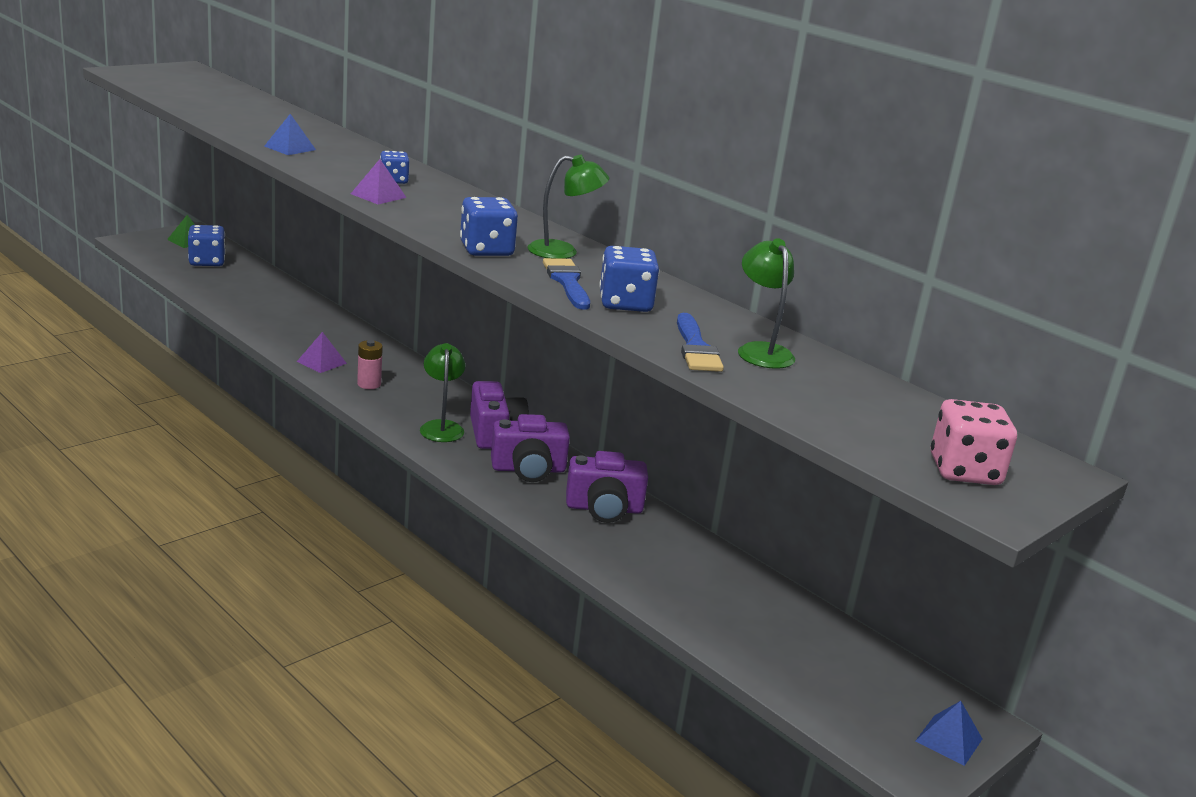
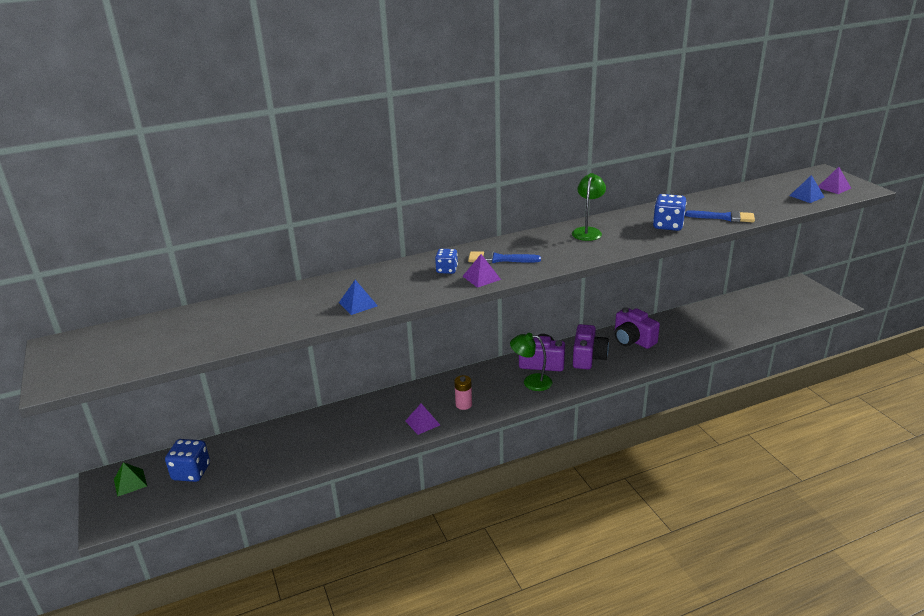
camera: 65 degrees left, 5 degrees up
(486, 250) = (589, 252): blue dice -> none
(567, 282) = (638, 236): blue brush -> blue brush (499, 259)
(604, 508) = (632, 340): purple camera -> purple camera turned 120 degrees clockwise
(761, 351) = (722, 204): green lamp -> none
(948, 740) = (812, 293): blue pyramid -> blue pyramid (806, 196)
(964, 471) = (834, 187): pink dice -> purple pyramid

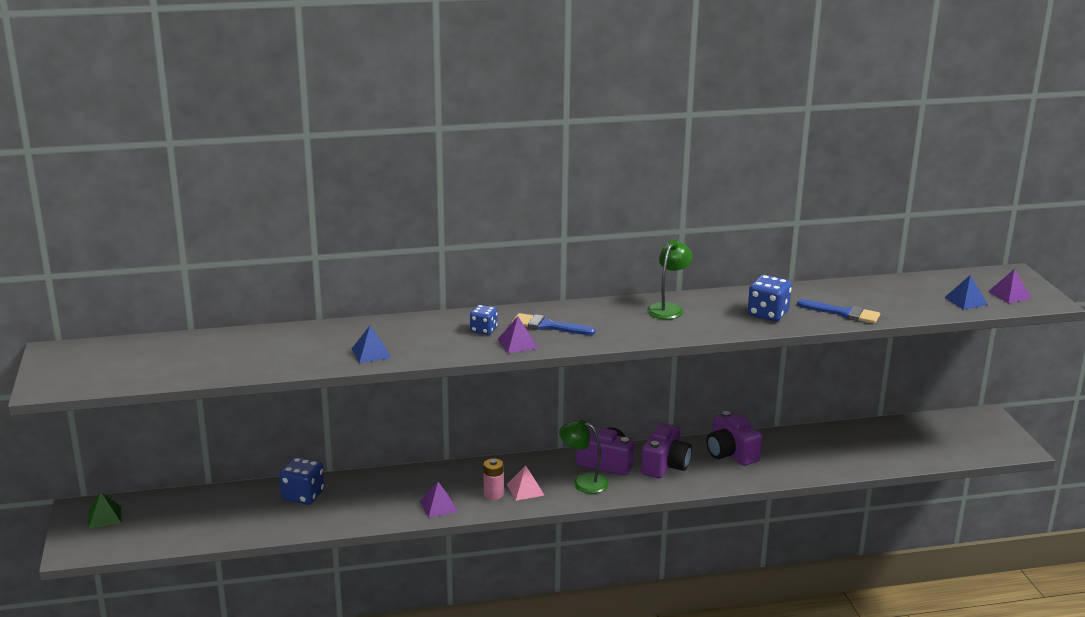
camera: 10 degrees right, 5 degrees down
(191, 472) = (170, 517): blue dice -> blue dice (303, 495)
(487, 396) = (525, 490): none -> pink pyramid

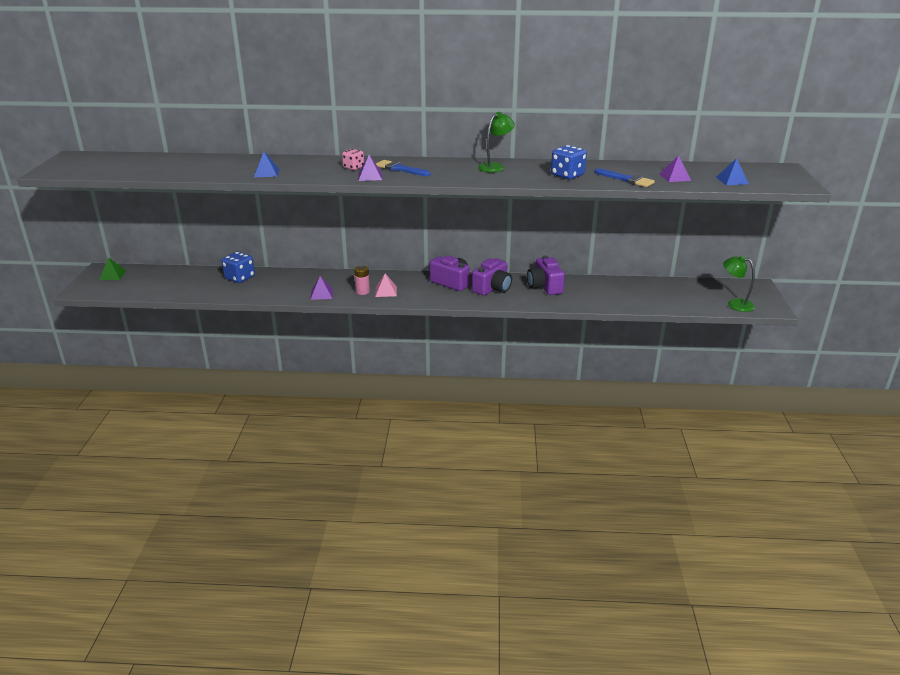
camera: 15 degrees right, 5 degrees up
(483, 330) = (353, 167): blue dice -> pink dice
(583, 482) = (428, 291): green lamp -> green lamp (735, 304)
(1009, 295) = (771, 180): purple pyramid -> purple pyramid (675, 177)

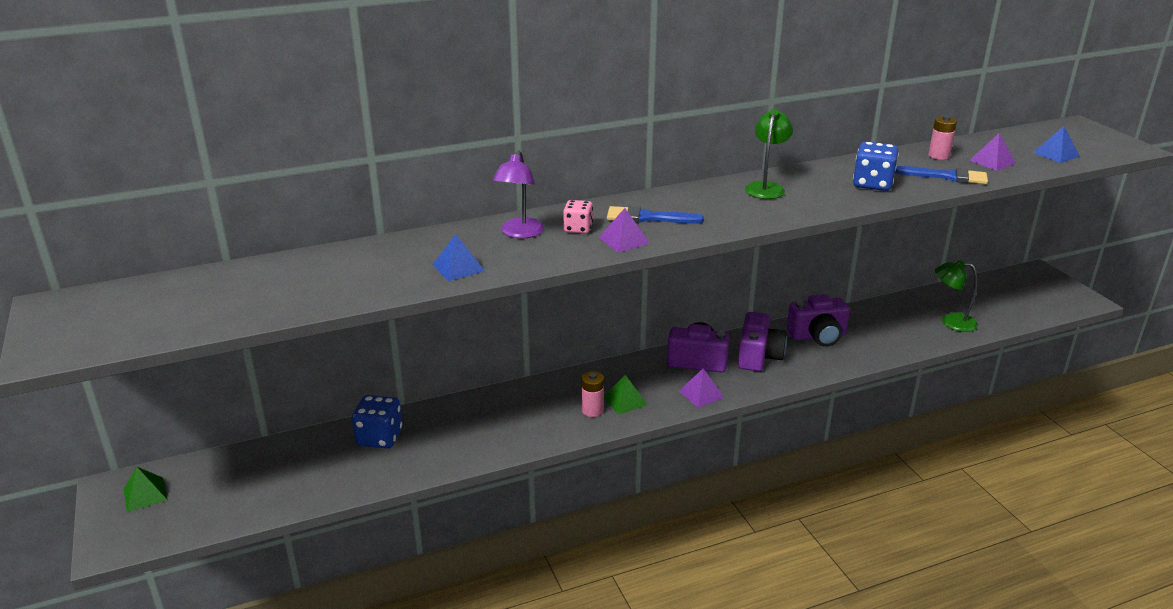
camera: 25 degrees left, 0 degrees up
(319, 164) = (520, 233): none -> purple lamp
(321, 294) = (537, 432): purple pyramid -> purple pyramid (701, 394)
(386, 291) = (624, 401): pink pyramid -> green pyramid
(544, 287) = (818, 336): purple camera -> purple camera turned 60 degrees counterclockwise
(641, 169) = (938, 156): none -> pink battery
(735, 304) = (1044, 304): green lamp -> green lamp (951, 322)

